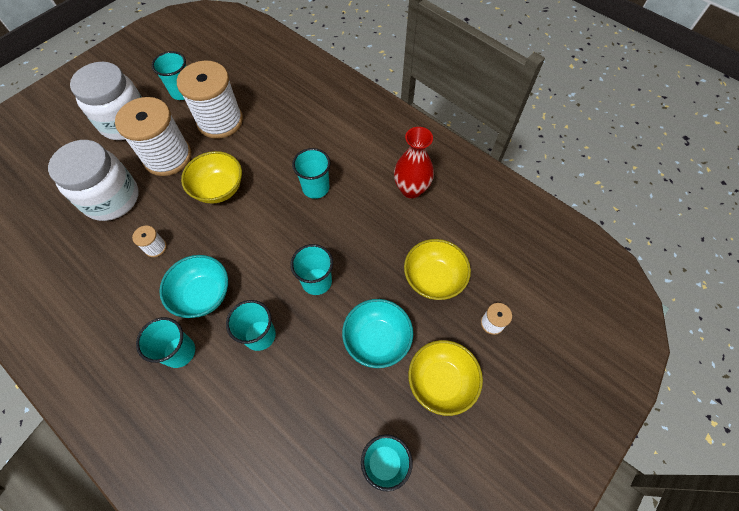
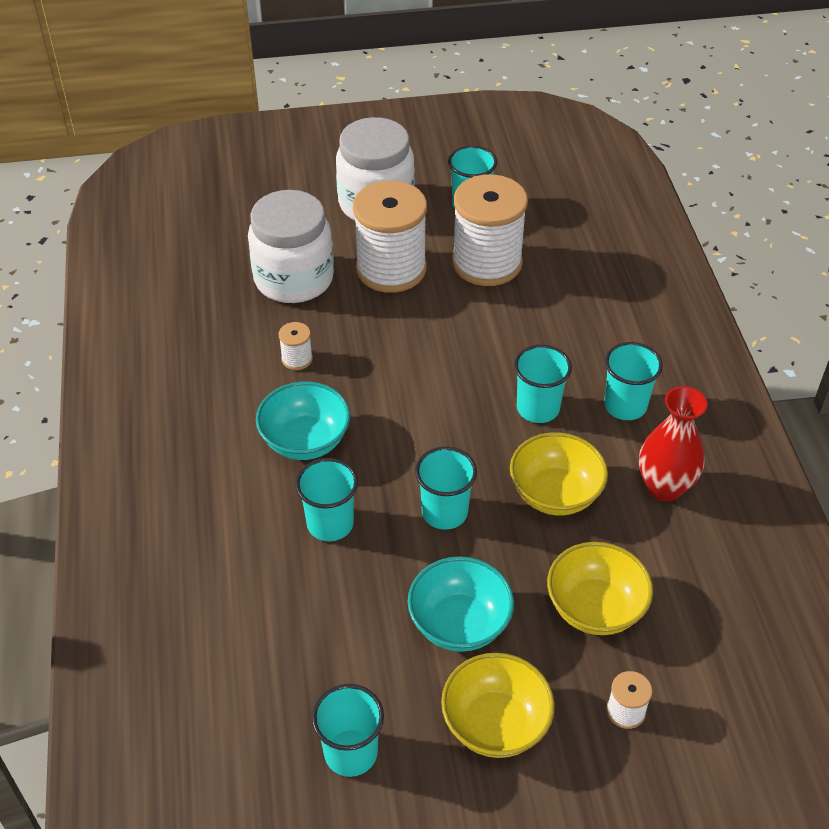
camera: 40 degrees right, 15 degrees down
(179, 352) = (233, 481): turquoise cup -> turquoise cup (625, 405)
(219, 189) = (419, 339): yellow bowl -> yellow bowl (555, 494)

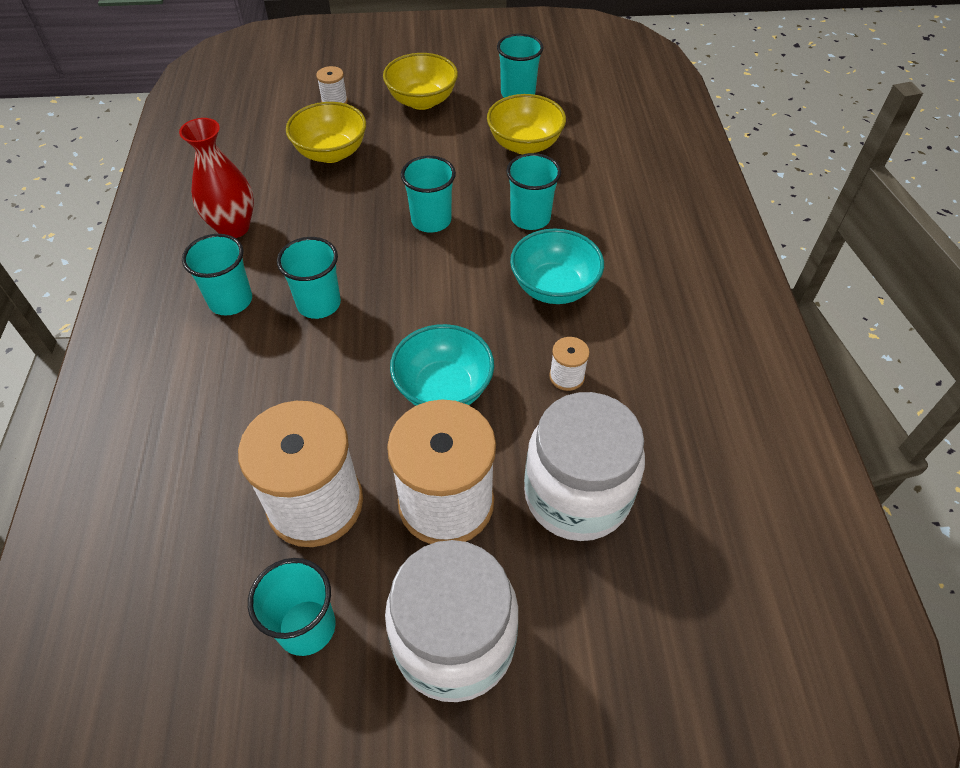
camera: 175 degrees left, 5 degrees up
(459, 623) = (434, 150): turquoise bowl -> turquoise bowl (443, 389)
(555, 494) = (331, 228): yellow bowl -> yellow bowl (524, 144)

